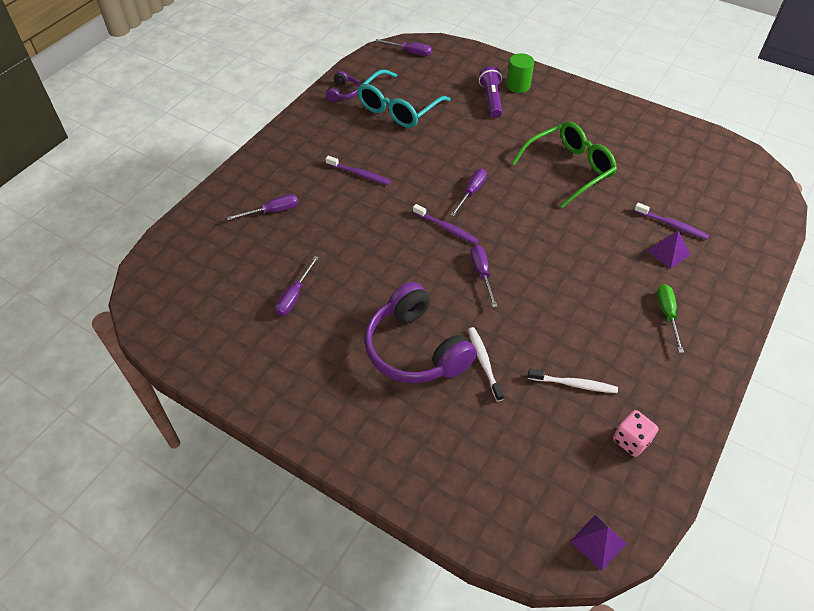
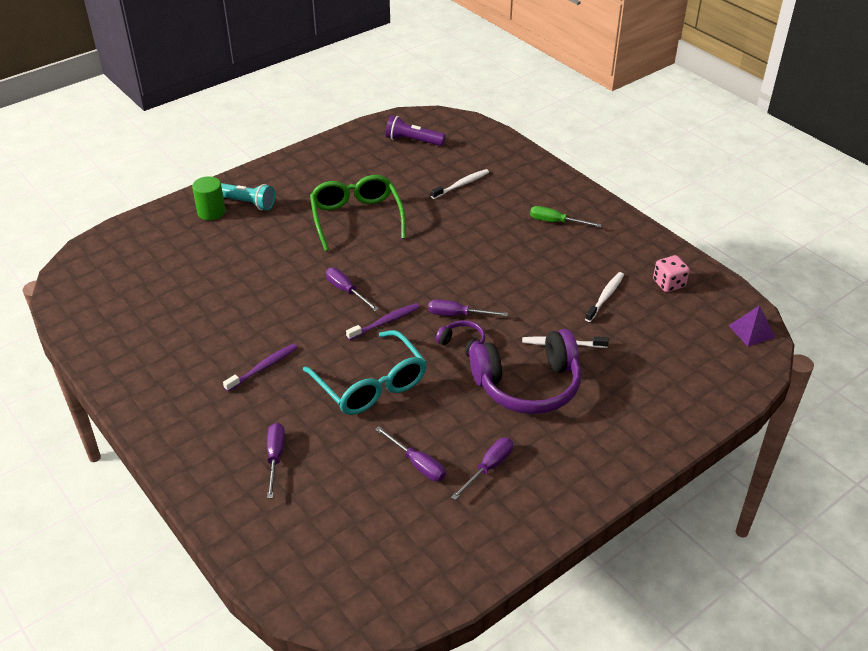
camera: 70 degrees left, 10 degrees down
(343, 92) = (109, 348): purple headphones -> purple headphones (462, 344)
(398, 108) = (176, 308): turquoise glasses -> turquoise glasses (370, 384)
(410, 52) = (83, 273): purple screwdriver -> purple screwdriver (489, 467)
(491, 100) = (218, 236): purple flashlight -> purple flashlight (413, 141)
(542, 100) = (246, 203): none -> turquoise flashlight
(668, 252) = (490, 197): purple pyramid -> none
(672, 225) = (461, 185): purple toothbrush -> white toothbrush

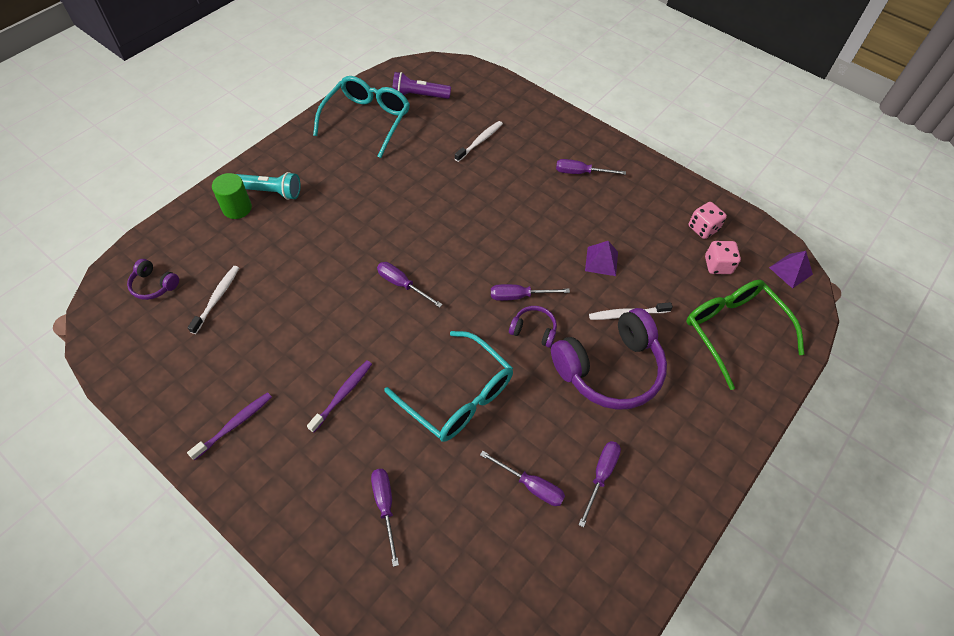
camera: 15 degrees left, 15 degrees up
(120, 261) = (154, 285): none -> purple headphones
(355, 156) = (367, 121): none -> turquoise glasses
(356, 218) = (388, 195): green glasses -> green glasses (733, 331)
(385, 322) = (451, 316): purple toothbrush -> purple toothbrush (234, 424)
(551, 297) = (601, 261): none -> purple pyramid
(555, 222) = (580, 173): green screwdriver -> purple screwdriver
(605, 297) = (650, 252): white toothbrush -> white toothbrush (217, 298)
(673, 316) = (717, 265): none -> pink dice

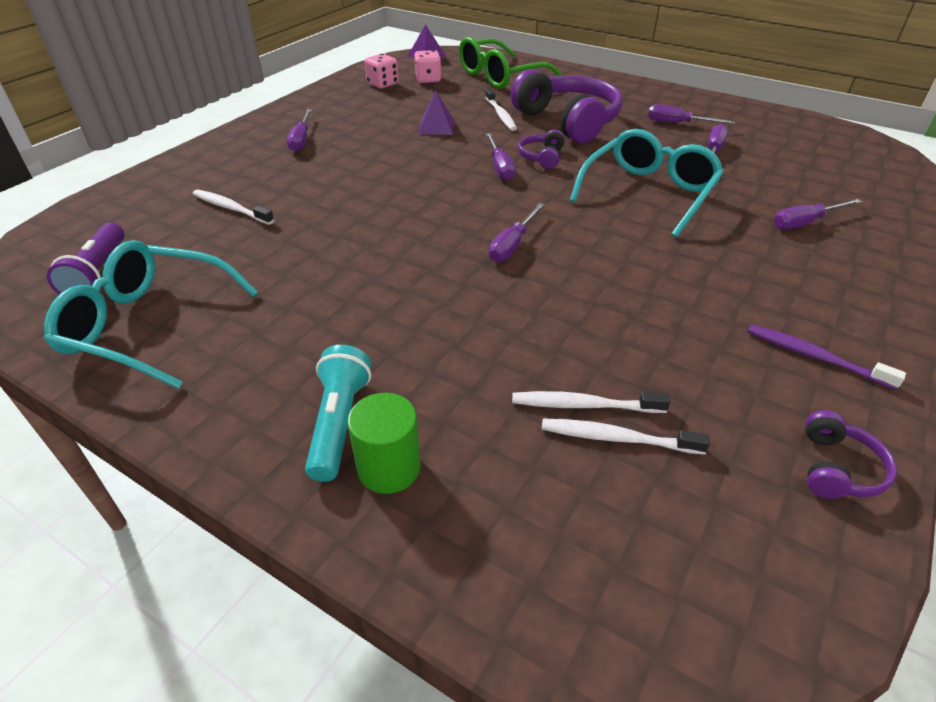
camera: 95 degrees left, 15 degrees down
(154, 285) = (631, 558): purple headphones -> purple headphones (837, 468)
(244, 290) = (584, 405): none -> white toothbrush
(342, 394) = (701, 269): purple toothbrush -> none

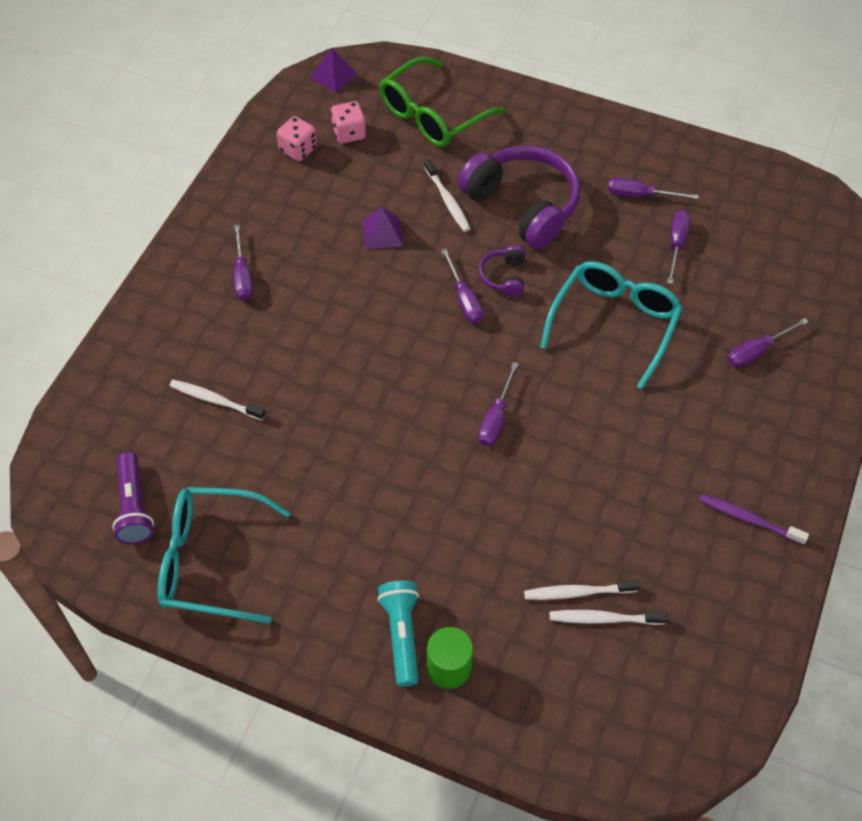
camera: 10 degrees left, 15 degrees up
(837, 468) = (753, 621): purple headphones -> none

